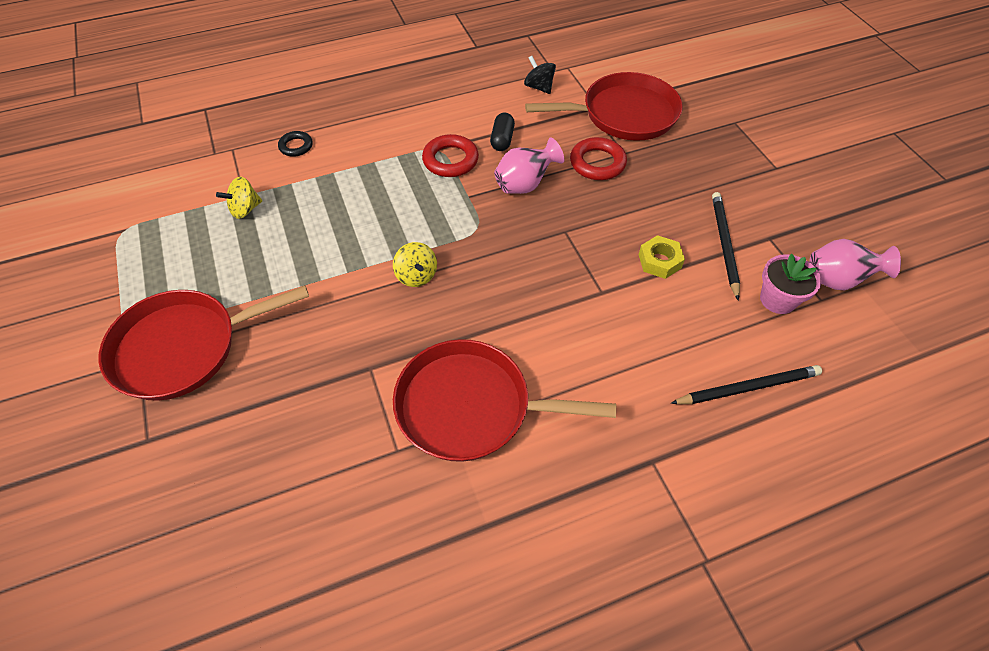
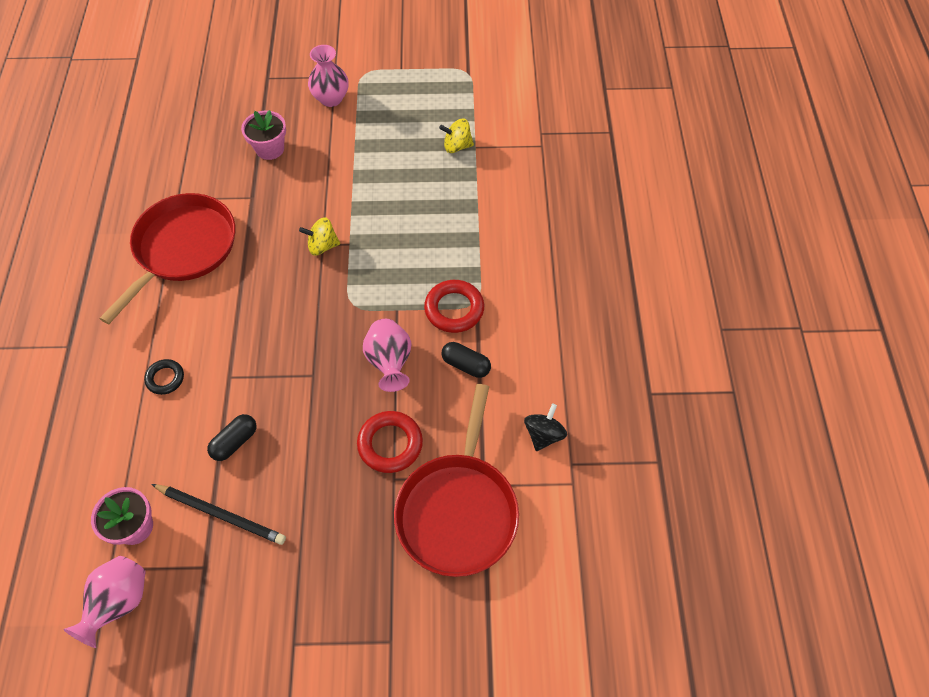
camera: 110 degrees right, 5 degrees up
(183, 348) = (331, 98): red pan -> pink vase
(245, 209) = (457, 146): yellow spinning top -> yellow spinning top turned 75 degrees counterclockwise
(285, 381) = (270, 149): none -> pink flower pot
(296, 146) = (526, 191): black ring -> black ring (165, 378)
(539, 87) = (543, 434): black spinning top -> black spinning top turned 45 degrees counterclockwise
(659, 261) = (235, 442): yellow nut -> black capsule
(748, 387) = (75, 446): black pencil -> none

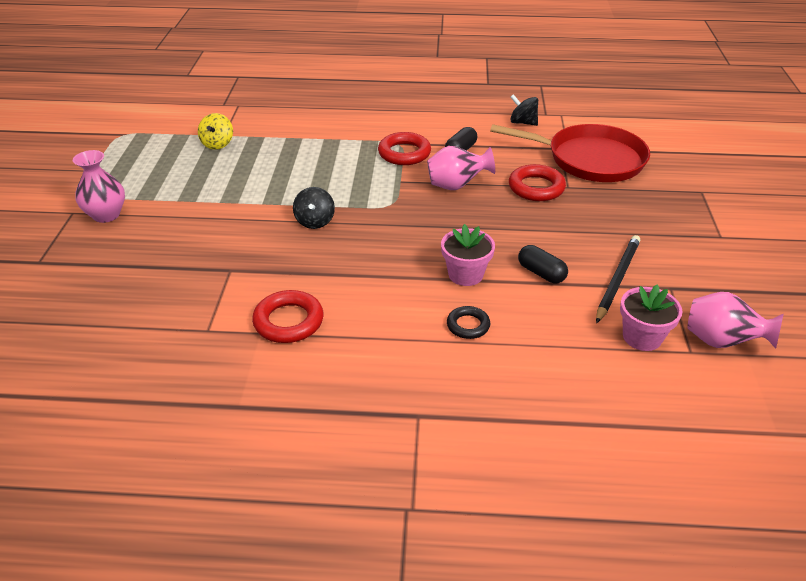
camera: 85 degrees left, 20 degrees down
(183, 248) = (288, 321): red pan -> red ring
(270, 149) = (160, 258): pink flower pot -> pink flower pot (465, 274)
(322, 246) = (315, 221): yellow spinning top -> black spinning top

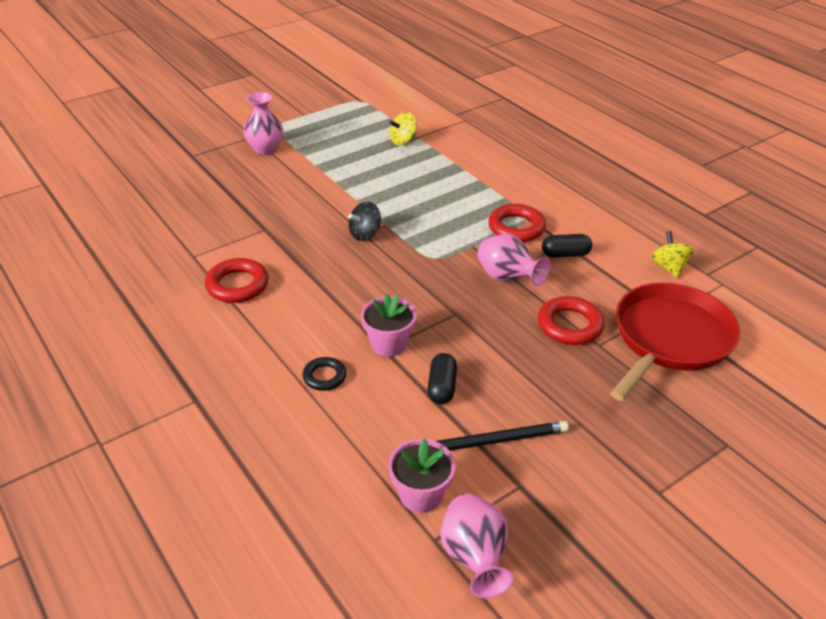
camera: 50 degrees right, 0 degrees up
(523, 122) = (669, 267): black spinning top -> yellow spinning top
(590, 159) = (669, 338): red pan -> red pan turned 120 degrees counterclockwise

